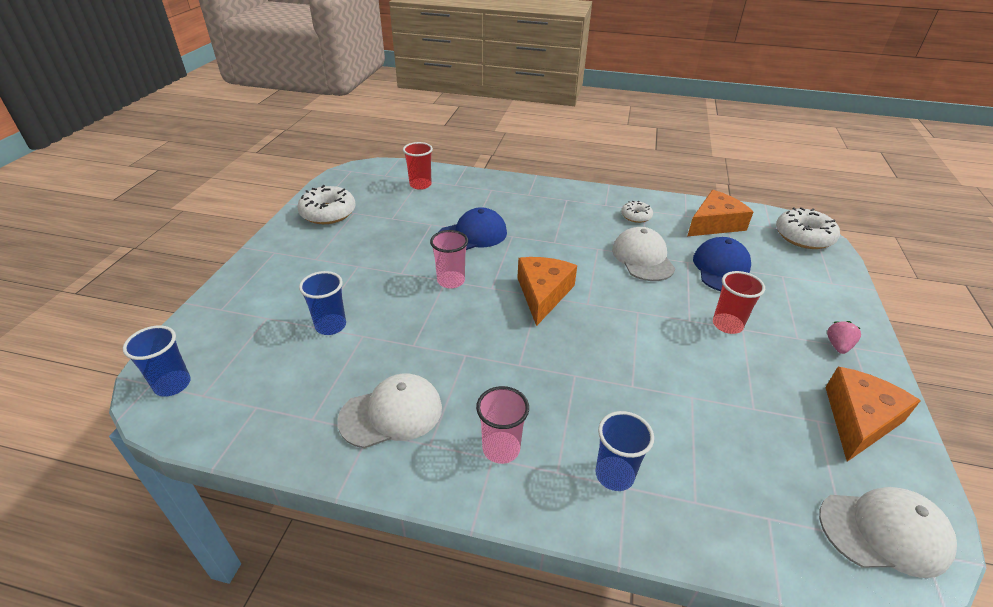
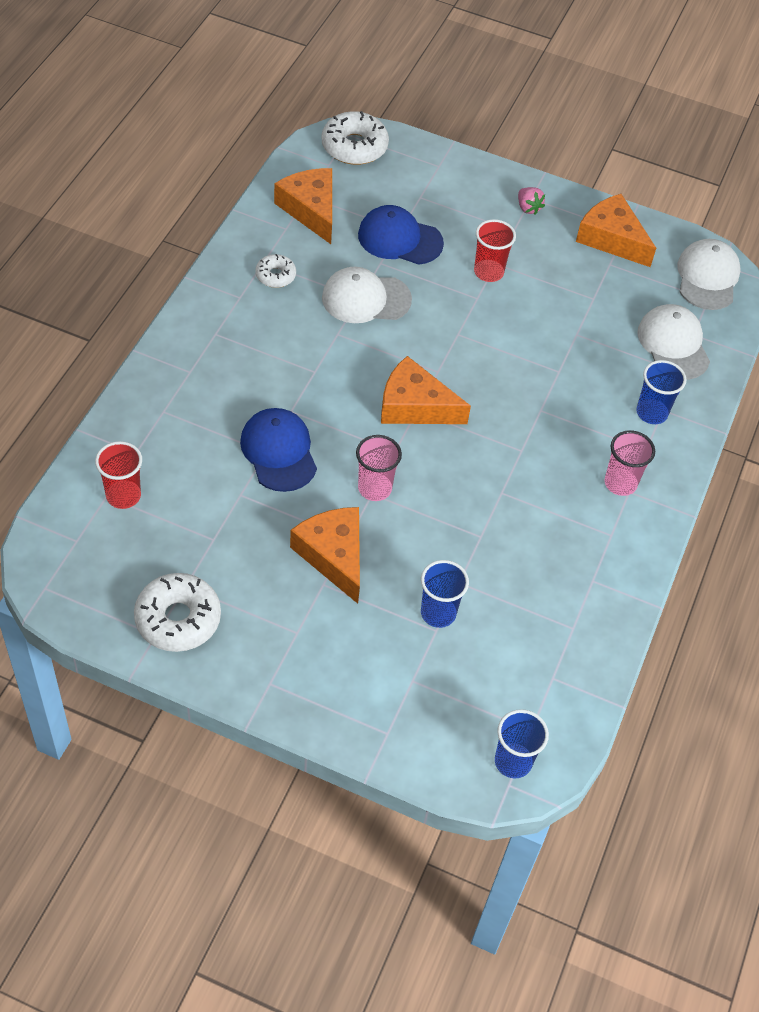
camera: 85 degrees left, 15 degrees up
(383, 268) = (333, 555): none -> orange cheese
(391, 413) = (573, 561): white cap -> white cap (673, 344)
(838, 346) = (528, 208): pink strawberry -> pink strawberry turned 150 degrees counterclockwise

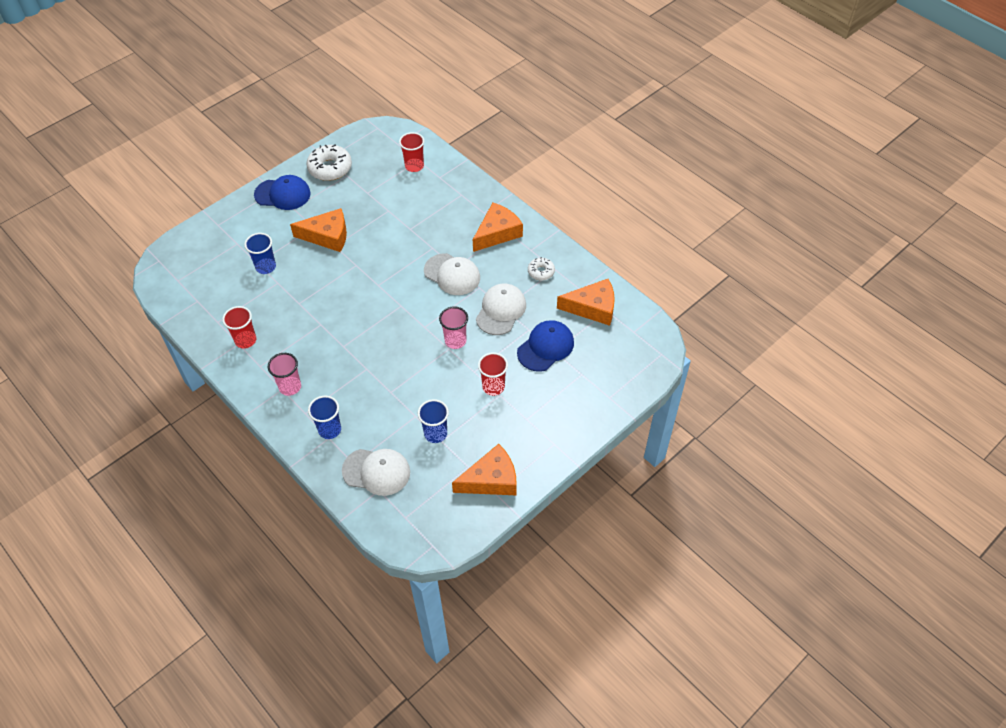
camera: 120 degrees right, 0 degrees up
(279, 451) = (407, 234): blue cap -> blue cap (283, 194)
(354, 147) = (647, 352): white donut -> none
(374, 488) = (358, 267): pink cup -> pink cup (455, 341)
(415, 406) = (404, 305): orange cheese -> orange cheese (497, 233)
(513, 761) = (168, 266): blue cup -> blue cup (435, 434)
(528, 208) = (544, 437): pink strawberry -> none
(582, 573) = (245, 340): none -> red cup
(707, 277) = (425, 528): white cap -> white cap (452, 274)

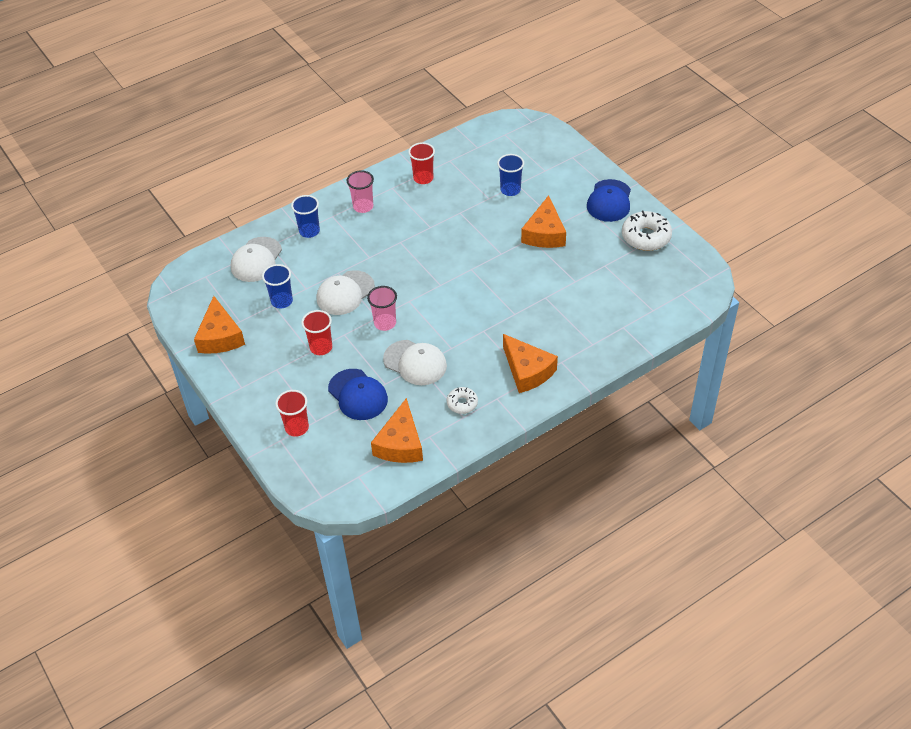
camera: 100 degrees right, 5 degrees down
(414, 166) = (643, 306): red cup -> red cup (297, 428)
(452, 274) = (473, 327): white cap -> white cap (345, 293)

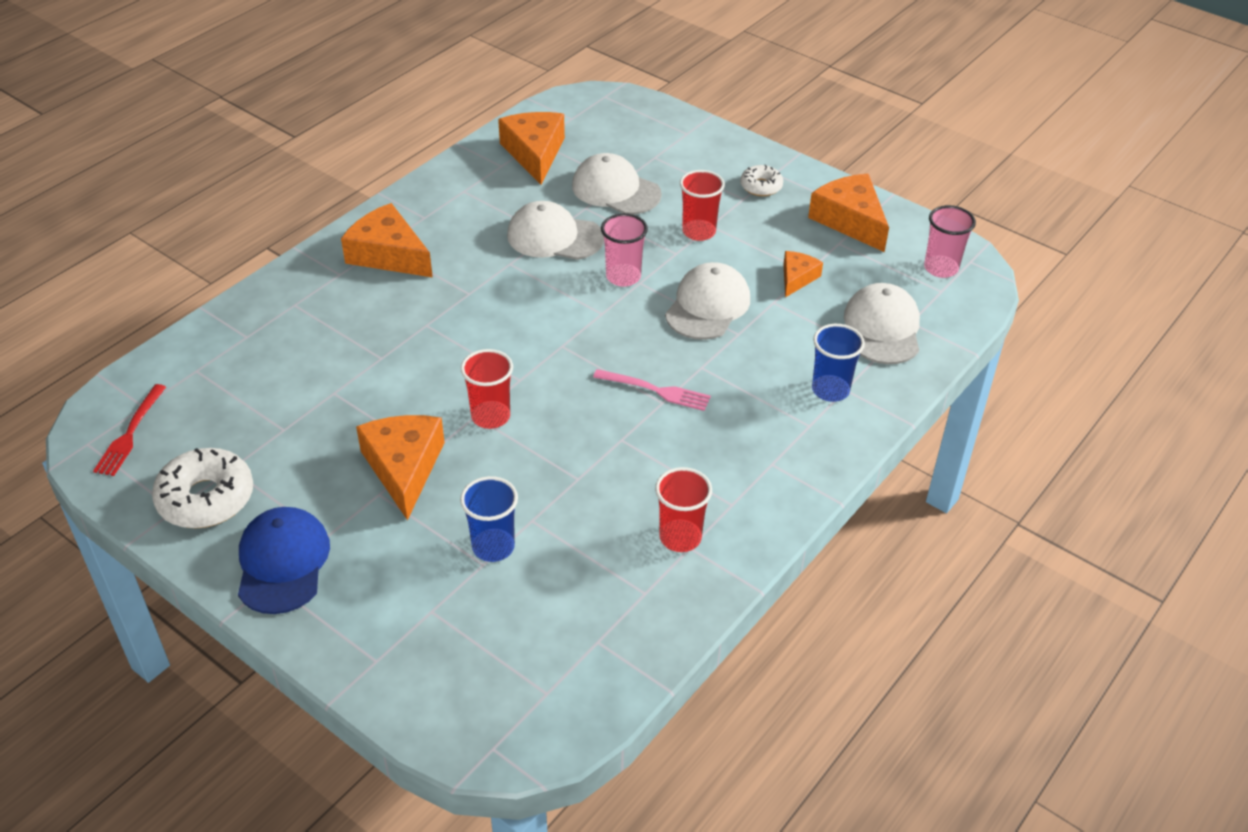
camera: 160 degrees right, 5 degrees down
(282, 301) = (797, 278): blue cup -> orange cheese
(297, 428) = (674, 147): red cup -> red cup (491, 416)
(358, 395) = (615, 190): blue cap -> white cap
(363, 206) = (764, 454): pink cup -> pink cup (941, 268)
(400, 248) = (656, 390): none -> pink fork
(462, 403) = (470, 204): white donut -> white donut (761, 186)
(687, 278) = (130, 434): none -> red fork

